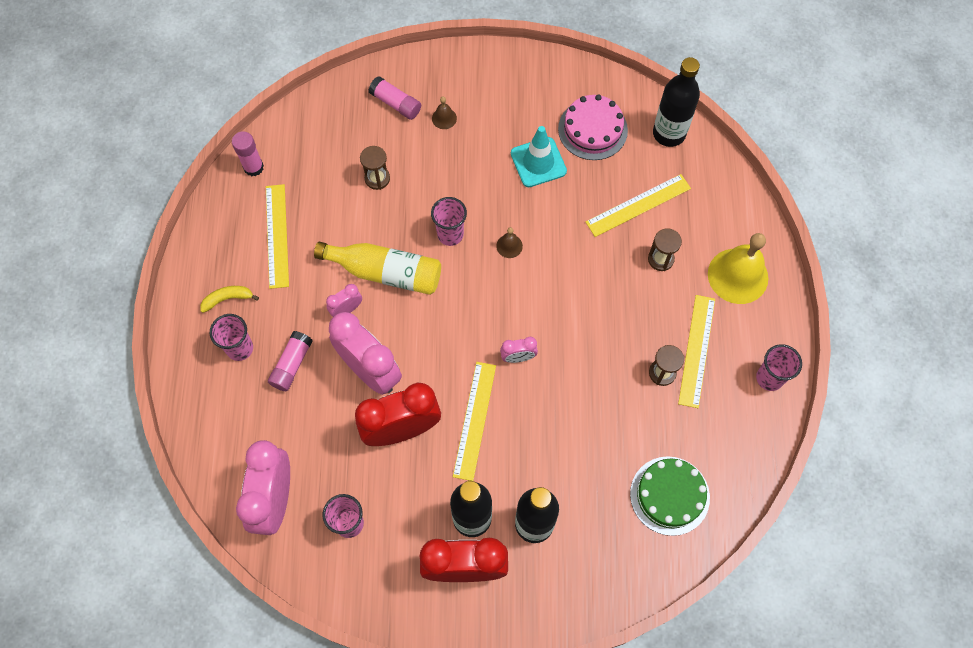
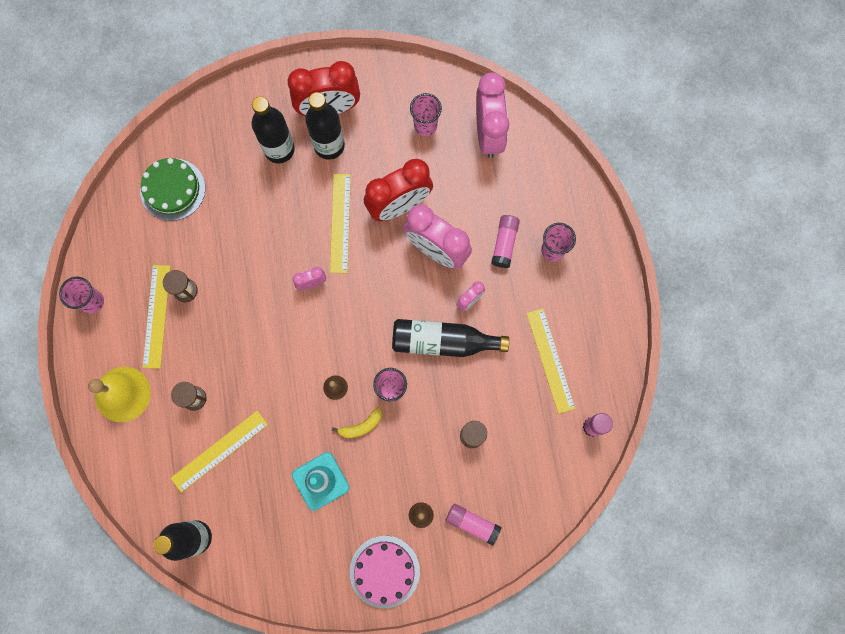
camera: 170 degrees right, 10 degrees up
(228, 299) = (576, 292): yellow banana -> yellow banana (361, 426)
(385, 272) = (443, 341): yellow bottle -> black bottle
(592, 129) = (271, 528): pink cake -> pink cake (384, 571)

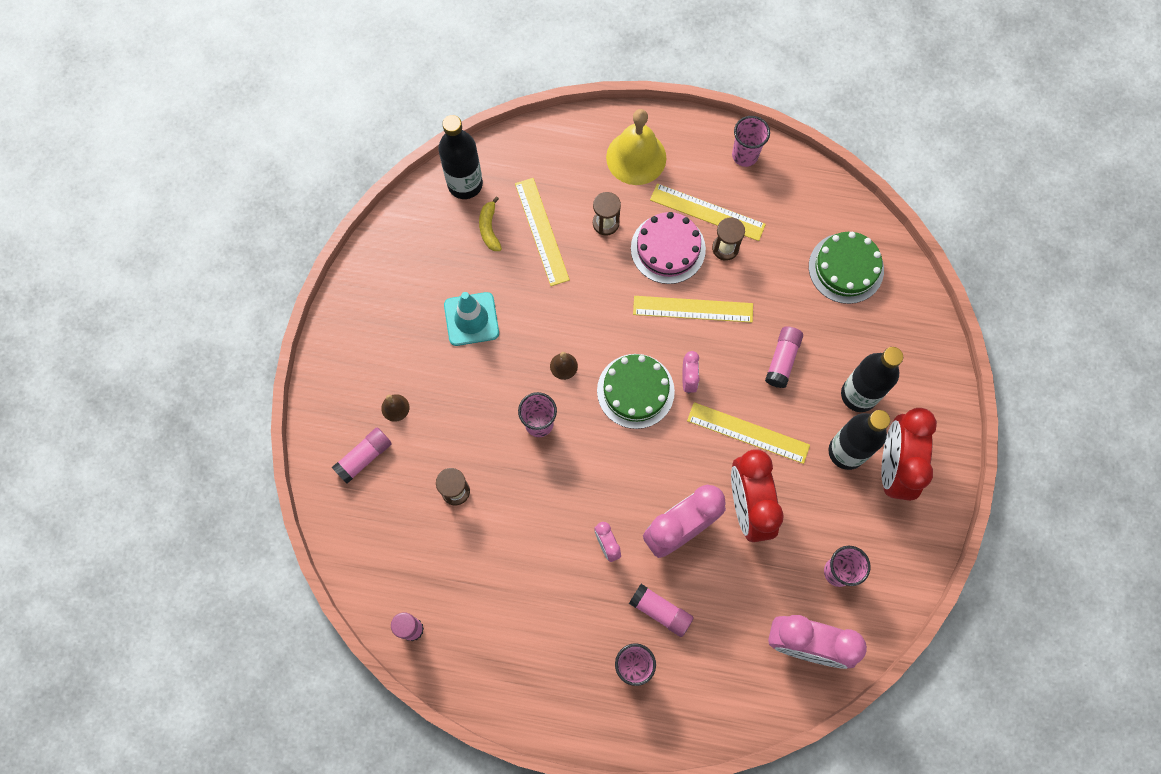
camera: 110 degrees right, 5 degrees down
(270, 215) = (782, 360): none -> pink glue stick
(336, 321) = (635, 391): none -> green cake
(361, 426) = (512, 379): yellow banana -> yellow banana (489, 228)
(384, 571) = (354, 352): pink cake -> pink cake (668, 248)
(443, 341) = (571, 498): black bottle -> none
(550, 360) = (504, 611): yellow ruler -> yellow ruler (693, 309)

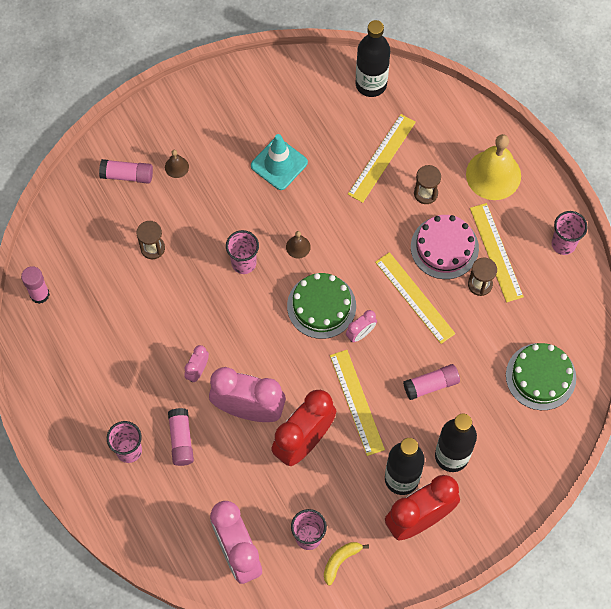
camera: 50 degrees right, 5 degrees down
(489, 228) = (353, 124): yellow banana -> yellow banana (340, 561)

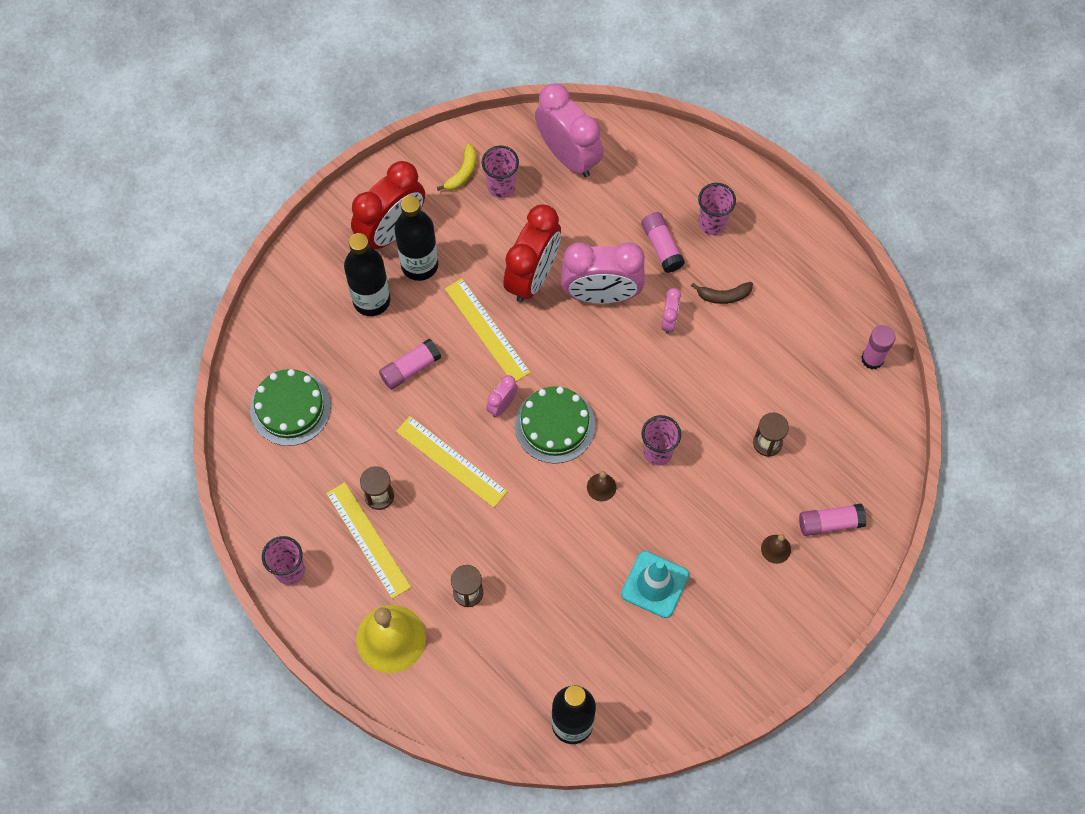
camera: 165 degrees right, 0 degrees up
(143, 381) = (723, 295): none -> brown banana
(382, 158) = (532, 625): yellow ruler -> none
(444, 247) = (430, 530): pink cake -> none

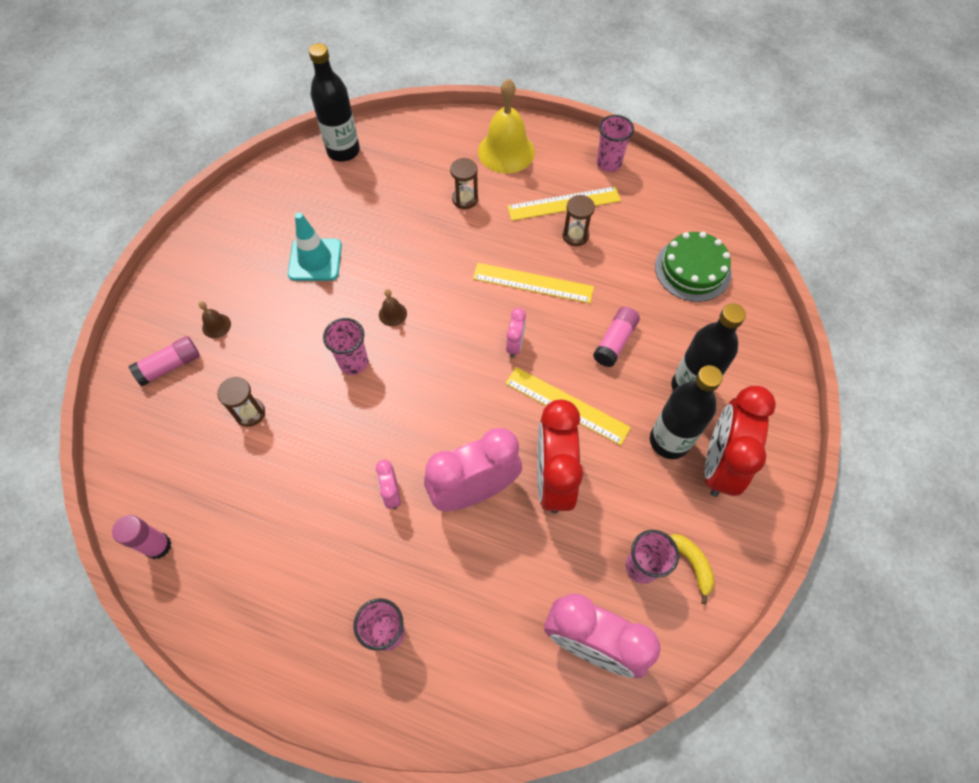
camera: 155 degrees right, 5 degrees down
(368, 540) = (564, 204): yellow ruler -> yellow ruler turned 45 degrees counterclockwise
(462, 173) = (692, 564): yellow banana -> yellow banana turned 150 degrees clockwise
(554, 425) = (459, 347): green cake -> none
(662, 246) = (433, 575): pink glue stick -> none
(723, 295) = (343, 547): brown banana -> none

